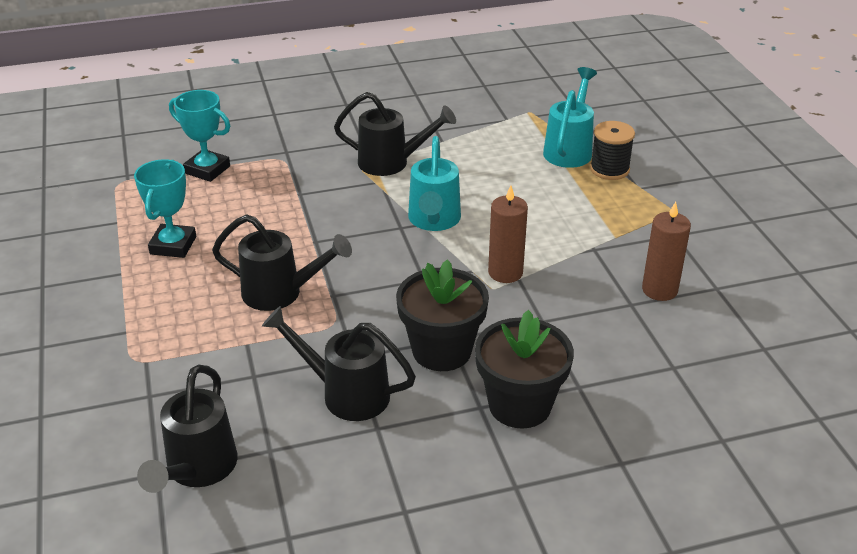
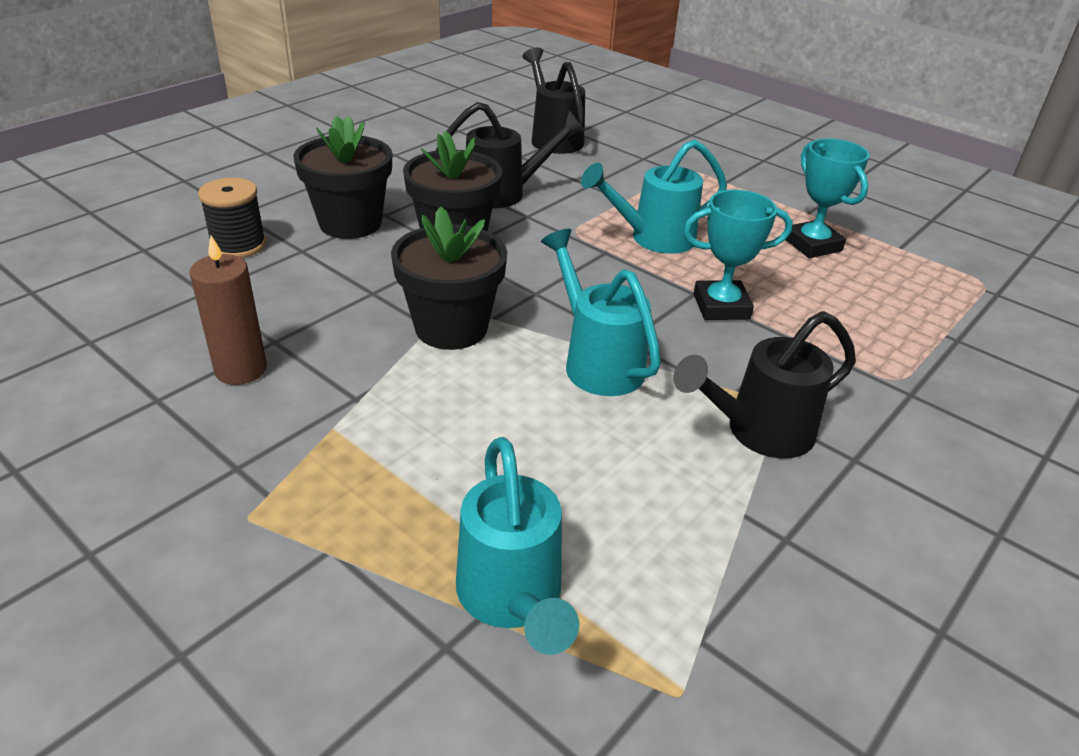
camera: 145 degrees right, 0 degrees up
(207, 170) = (940, 330): turquoise trophy -> turquoise trophy (721, 306)
(281, 293) = (653, 238): black watering can -> turquoise watering can
(505, 272) = (451, 328): brown candle -> black flower pot
(609, 169) = (405, 575): black spool -> black spool (238, 245)

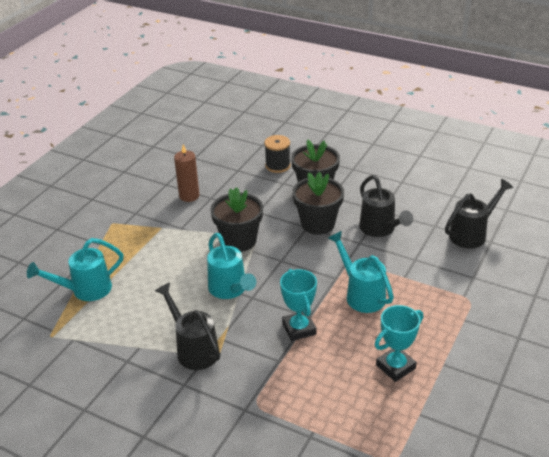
camera: 80 degrees right, 0 degrees up
(597, 362) = (230, 290): turquoise watering can -> turquoise watering can turned 105 degrees clockwise

